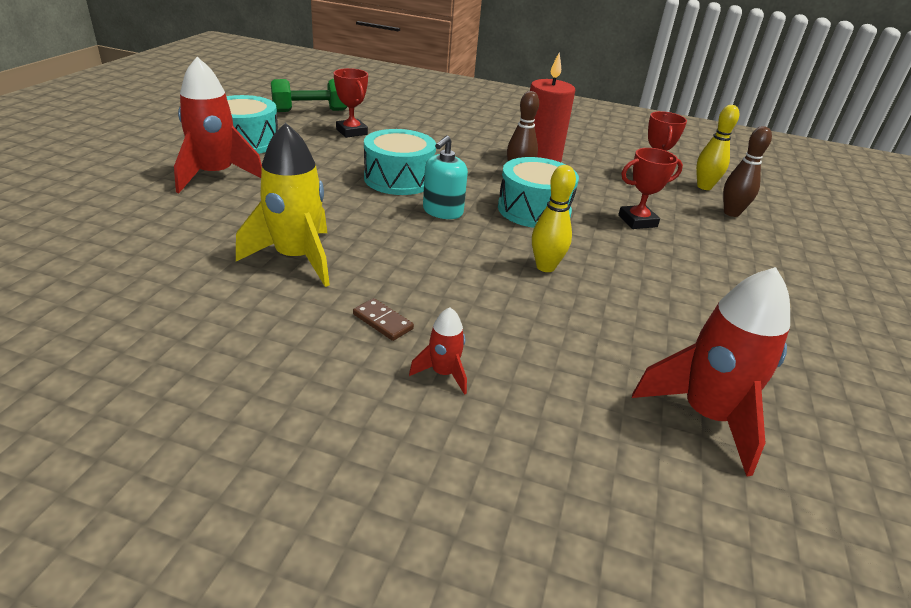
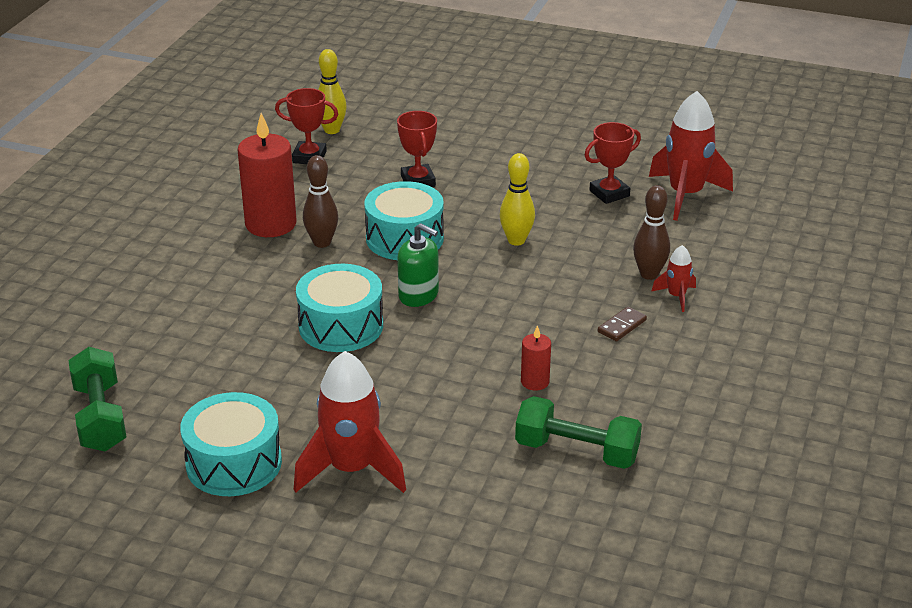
camera: 85 degrees left, 0 degrees up
(178, 272) = (576, 451): none -> green dumbbell
(296, 258) = (535, 382): yellow rocket -> red candle
(351, 132) = (188, 371): red trophy -> red trophy (609, 193)
(442, 211) = (418, 295): turquoise soap dispenser -> green soap dispenser
(731, 213) = (390, 127): brown bowling pin -> brown bowling pin (649, 274)

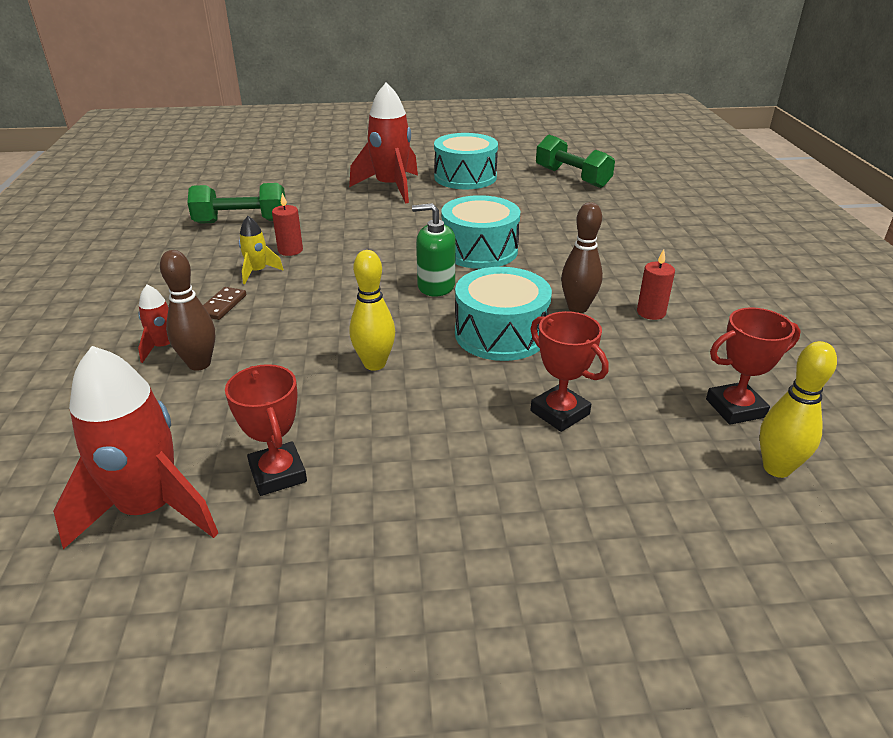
camera: 155 degrees right, 0 degrees up
(271, 224) = (651, 312): red candle -> red candle, size x0.48
(579, 359) = (257, 272): none -> yellow rocket
(609, 193) = (278, 474): red trophy -> red trophy turned 60 degrees counterclockwise

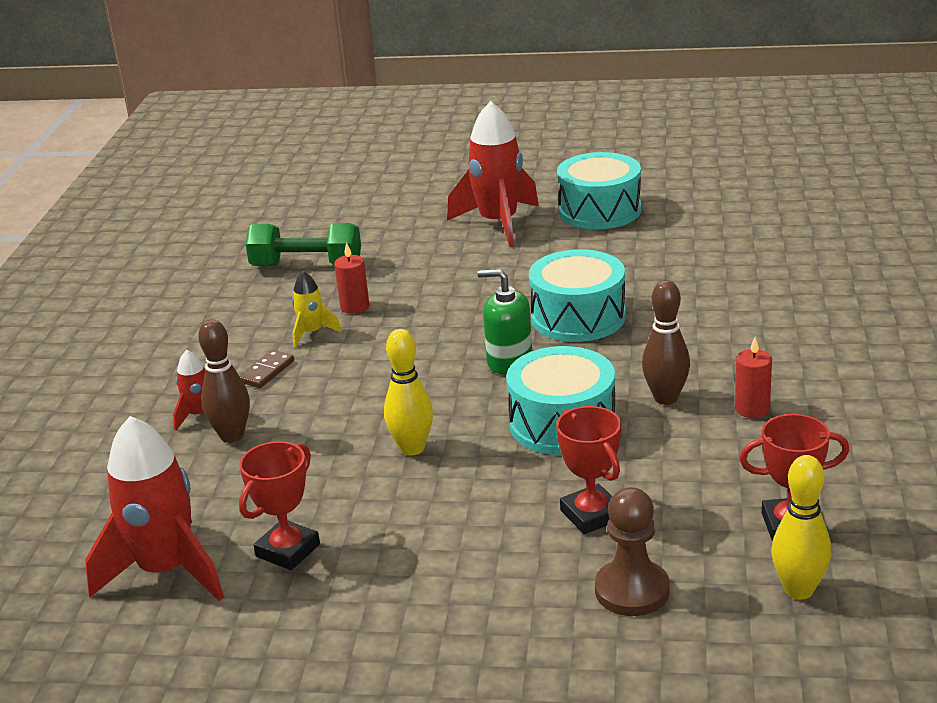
camera: 15 degrees right, 5 degrees down
(278, 474) = (288, 550): red trophy -> red trophy turned 45 degrees clockwise
(572, 177) = (743, 215): green dumbbell -> none
(629, 484) = (632, 590): none -> brown pawn

